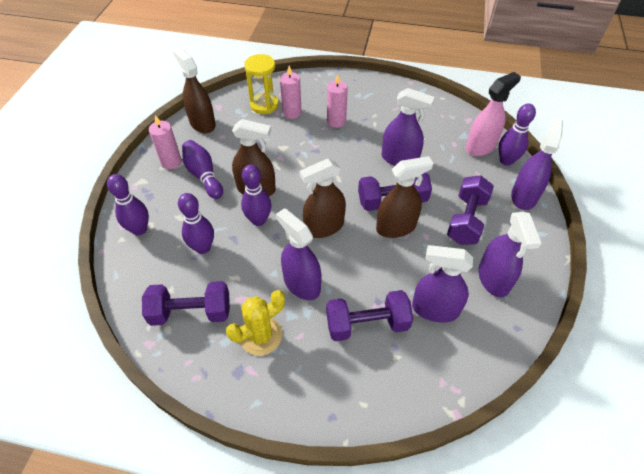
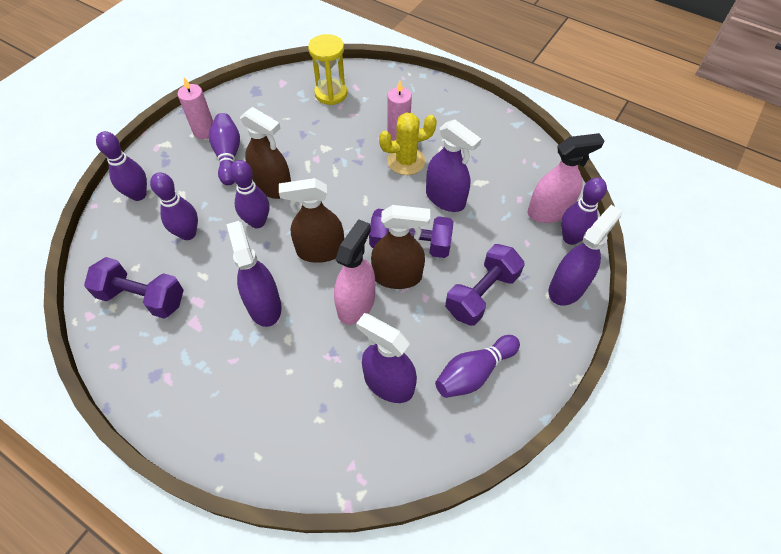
camera: 20 degrees right, 5 degrees up
(202, 123) = (256, 97): brown spray bottle -> none
(260, 335) = (195, 346): yellow cactus -> yellow cactus (406, 161)
(292, 113) = (355, 110): pink candle -> none
(367, 324) = (307, 373): purple dumbbell -> none
(376, 258) = (356, 304): none -> pink spray bottle
(493, 279) = (474, 372): purple spray bottle -> purple bowling pin

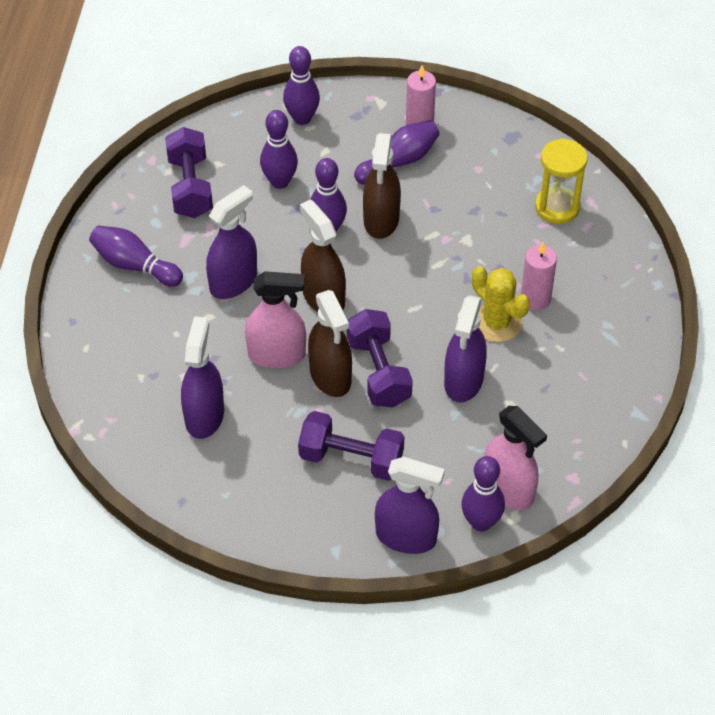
camera: 65 degrees right, 5 degrees down
(474, 372) = (253, 482): purple bowling pin -> purple bowling pin (134, 265)

